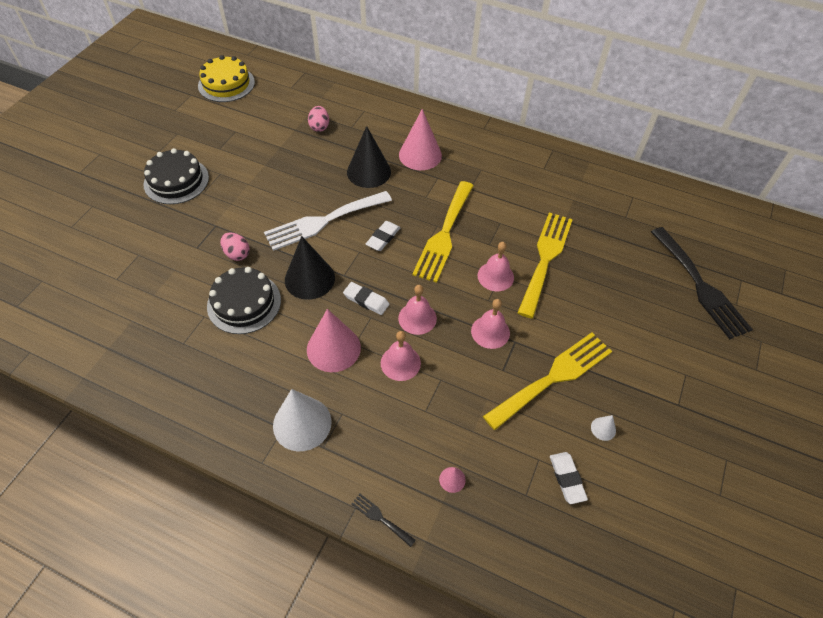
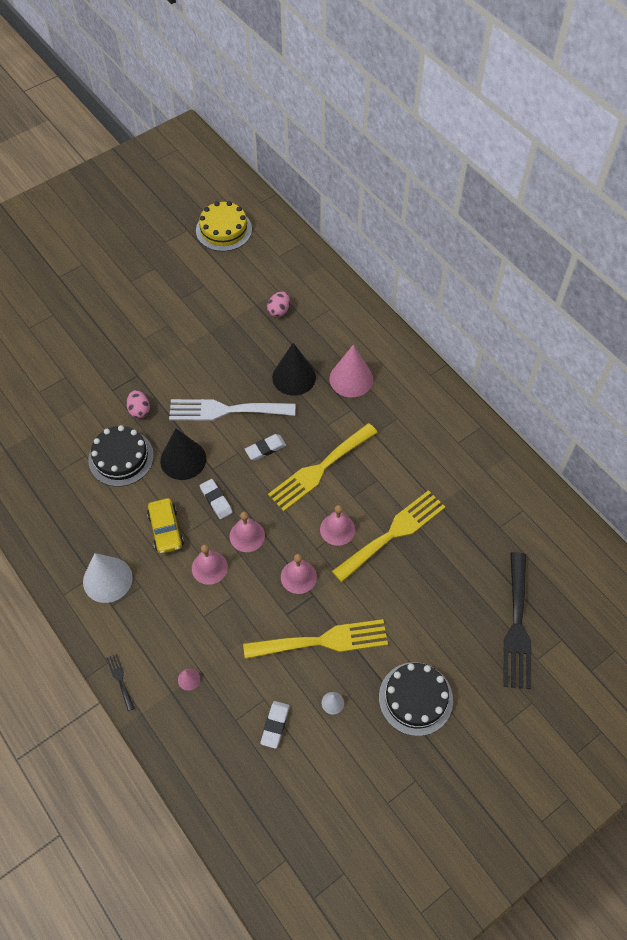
camera: 30 degrees right, 5 degrees up
(176, 181) = (129, 317): black cake -> black cake (415, 698)
(333, 348) = (166, 530): pink cone -> yellow car

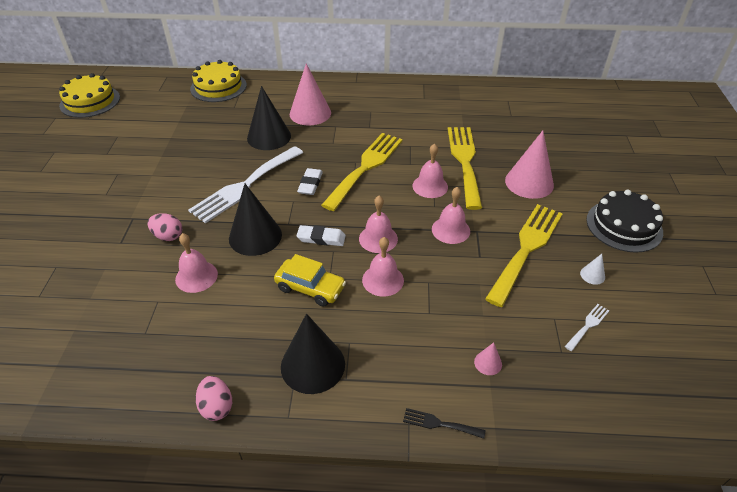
camera: 50 degrees left, 15 degrees down
(107, 579) = (313, 365): white cone -> black cone
(121, 458) = (196, 276): black cake -> pink bell
(275, 725) = (588, 325): white eraser -> white fork
(279, 311) = (202, 114): pink egg -> pink egg (216, 406)
(319, 469) = (366, 167): yellow fork -> yellow fork turned 150 degrees counterclockwise
(323, 289) = (218, 87): none -> yellow cake
(409, 597) = (529, 182): none -> pink cone
(517, 626) = (599, 147): black fork -> none

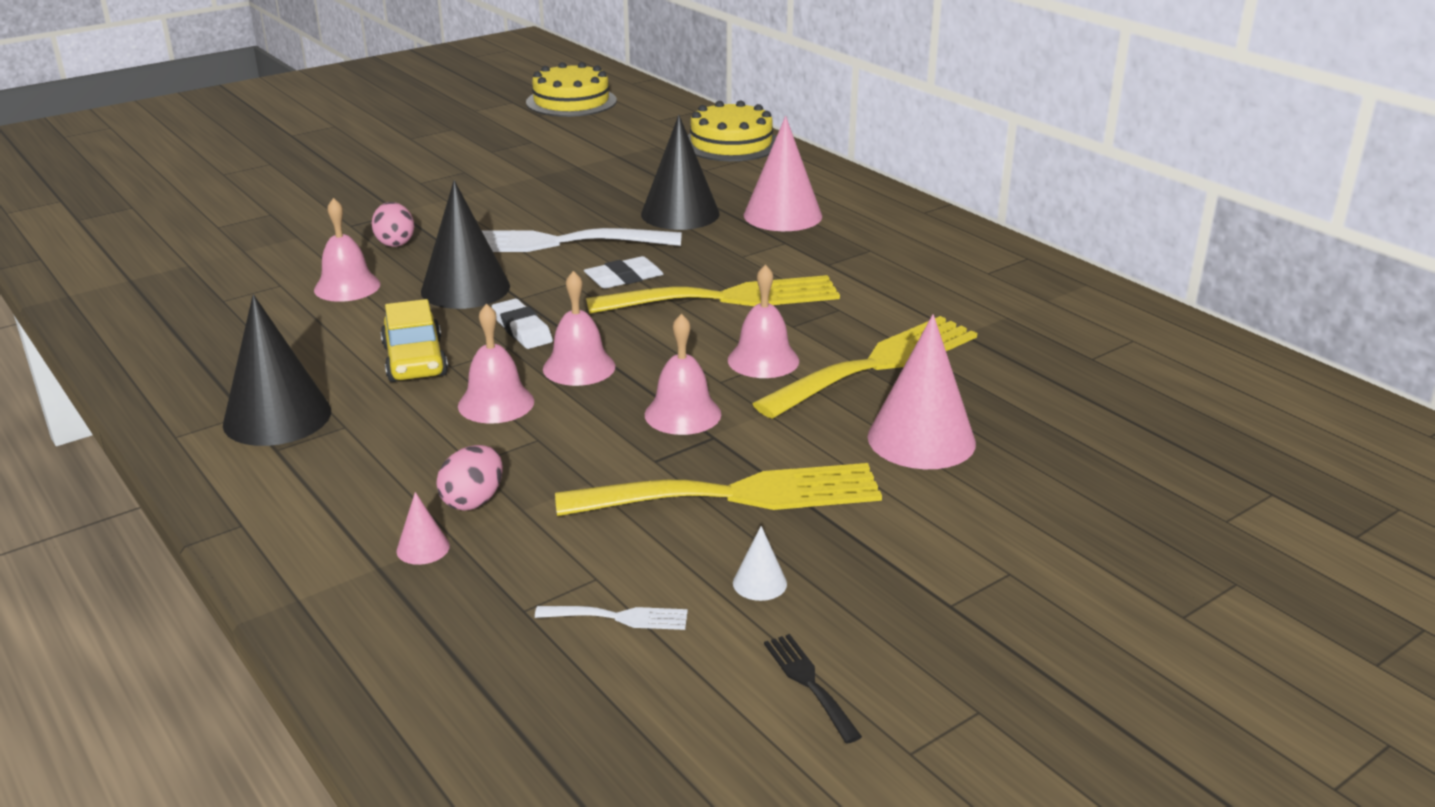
camera: 50 degrees right, 15 degrees down
(216, 406) = (151, 386): pink egg -> pink egg (473, 501)
(439, 423) = (262, 548): black fork -> black fork (809, 683)
(624, 226) = (957, 576): black cake -> none

